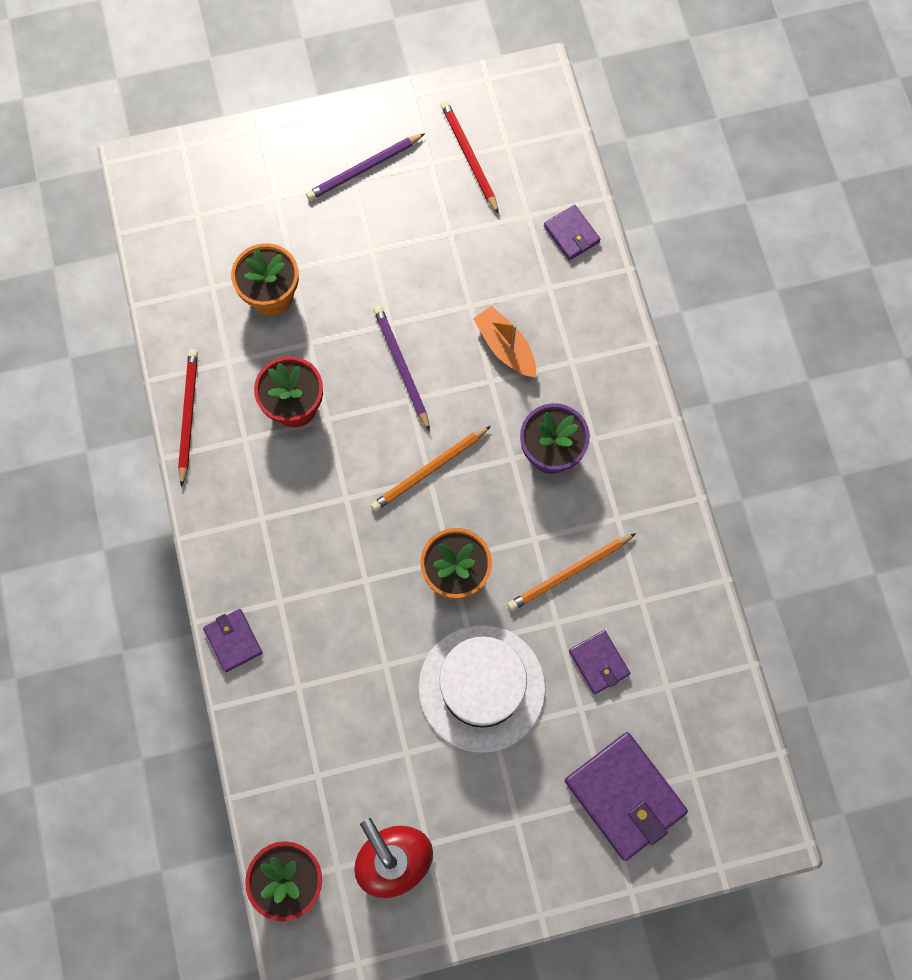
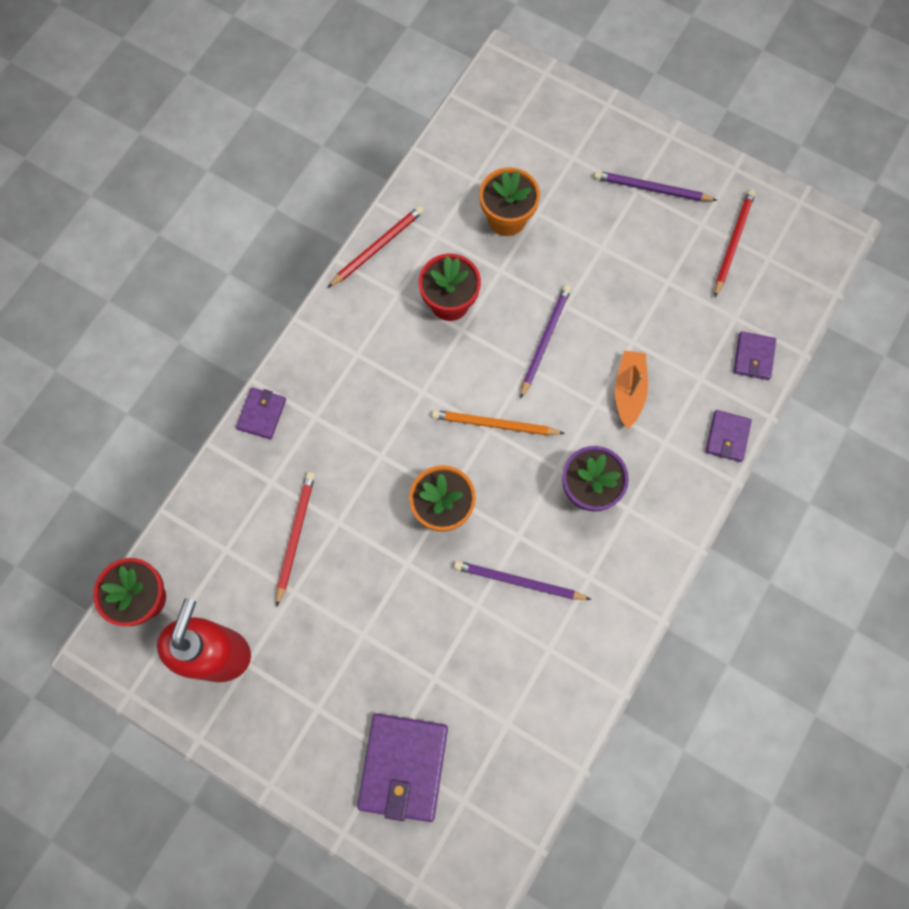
camera: 45 degrees right, 0 degrees up
(362, 709) = (295, 536): none -> red pencil
(481, 688) = (383, 599): white hat -> none
(569, 573) = (518, 582): orange pencil -> purple pencil
(599, 662) = (477, 661): purple wallet -> purple wallet (727, 437)

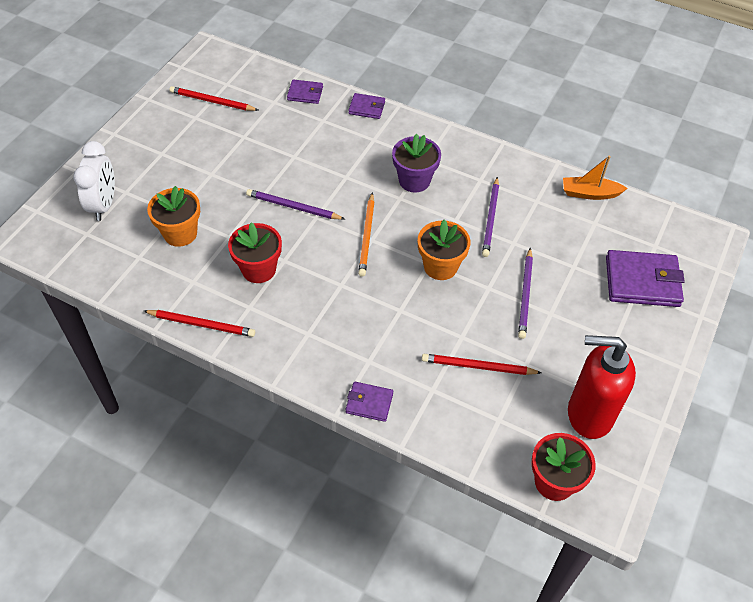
camera: 95 degrees left, 20 degrees down
(377, 247) = (201, 324): red pencil -> red pencil turned 150 degrees clockwise
(553, 137) = (104, 205): none -> white clock
(629, 391) = (334, 158): orange boat -> orange boat (589, 193)
(651, 189) = (161, 145): purple pencil -> purple pencil (525, 295)

